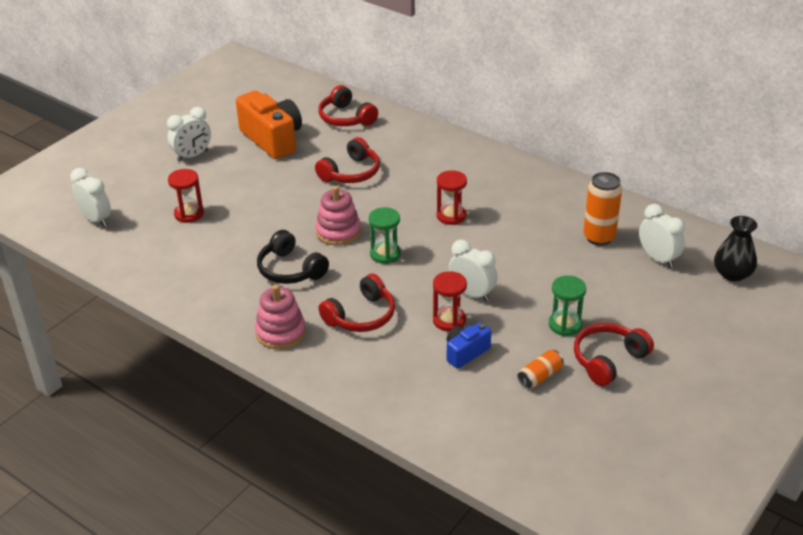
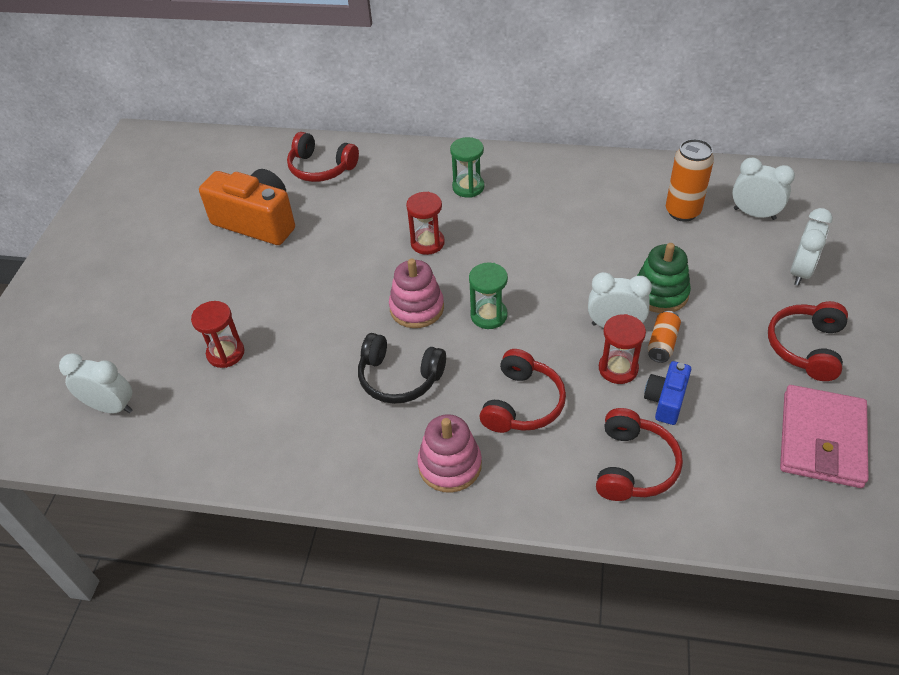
camera: 25 degrees left, 10 degrees up
(192, 156) = (175, 276): white clock -> white clock (800, 271)
(350, 172) = (375, 231): red headphones -> red headphones (633, 466)
(451, 216) = (521, 243): red hourglass -> red hourglass (427, 243)
(527, 285) = (660, 293): none -> green stacking toy
(540, 376) = (760, 396): orange can -> orange can (662, 343)
(560, 420) = (821, 439): none -> pink wallet
(565, 325) = (733, 324): green hourglass -> green hourglass (468, 187)
(732, 274) = (831, 204): black vase -> none

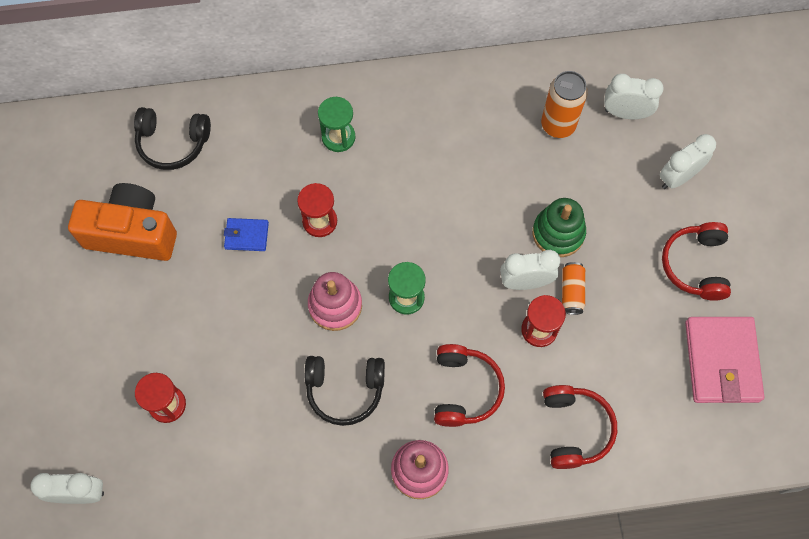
camera: 20 degrees left, 20 degrees up
(321, 168) = (173, 143): red headphones -> black headphones
(356, 241) = (246, 236): none -> blue wallet
(666, 401) = (587, 354): blue camera -> none
(800, 271) = (678, 177): white clock -> white clock turned 135 degrees counterclockwise

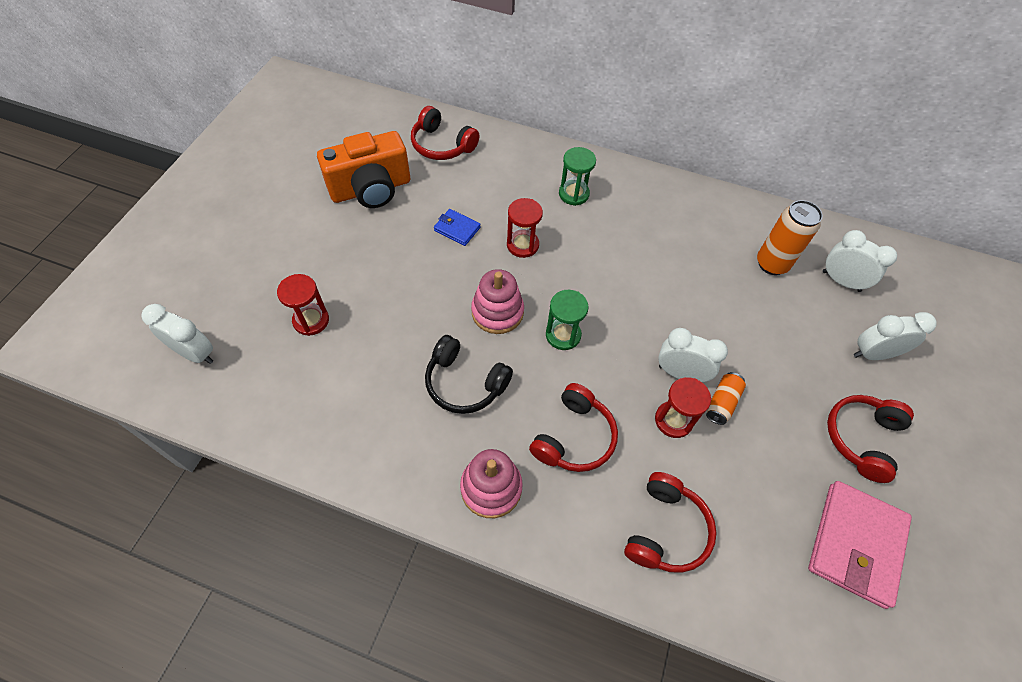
camera: 25 degrees right, 10 degrees down
(132, 233) = (371, 189): orange camera -> orange camera turned 120 degrees clockwise
(173, 143) = (442, 145): black headphones -> red headphones
(558, 233) = (731, 347): green stacking toy -> none

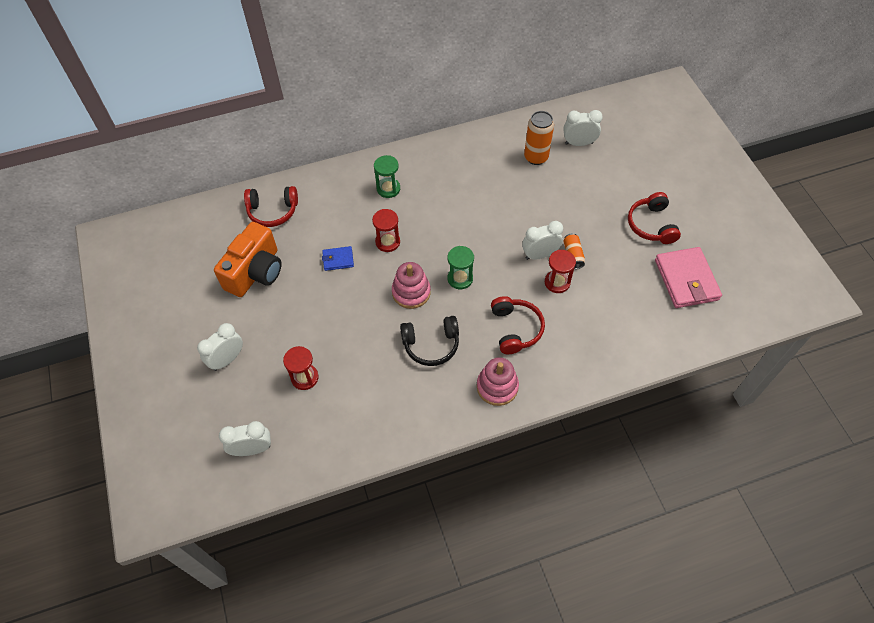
camera: 35 degrees left, 0 degrees up
(665, 530) = (598, 340): red headphones -> none
(873, 354) = (624, 175): white clock -> white clock (227, 359)

